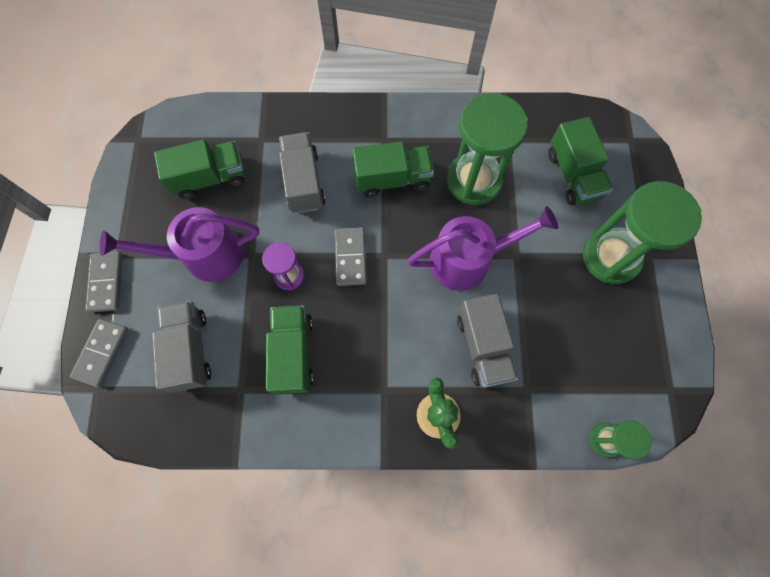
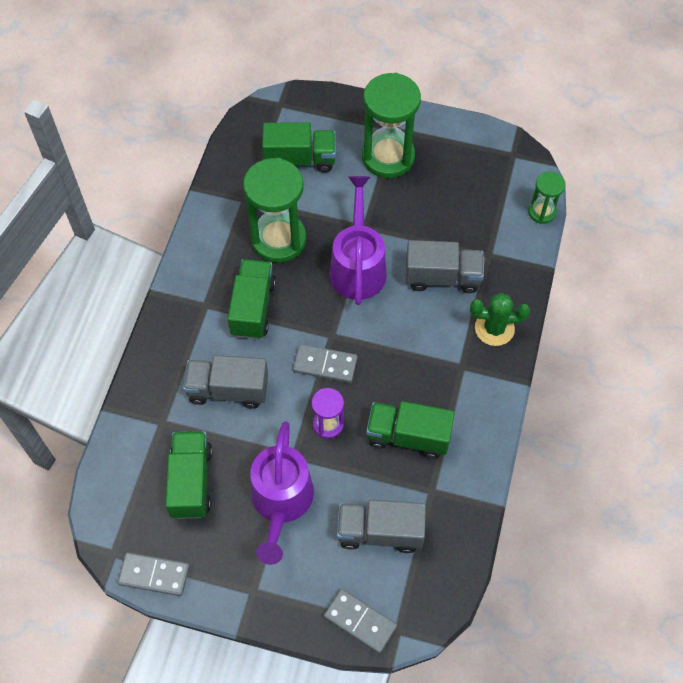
camera: 75 degrees left, 10 degrees down
(106, 282) = (282, 608): grey domino -> grey domino (154, 575)

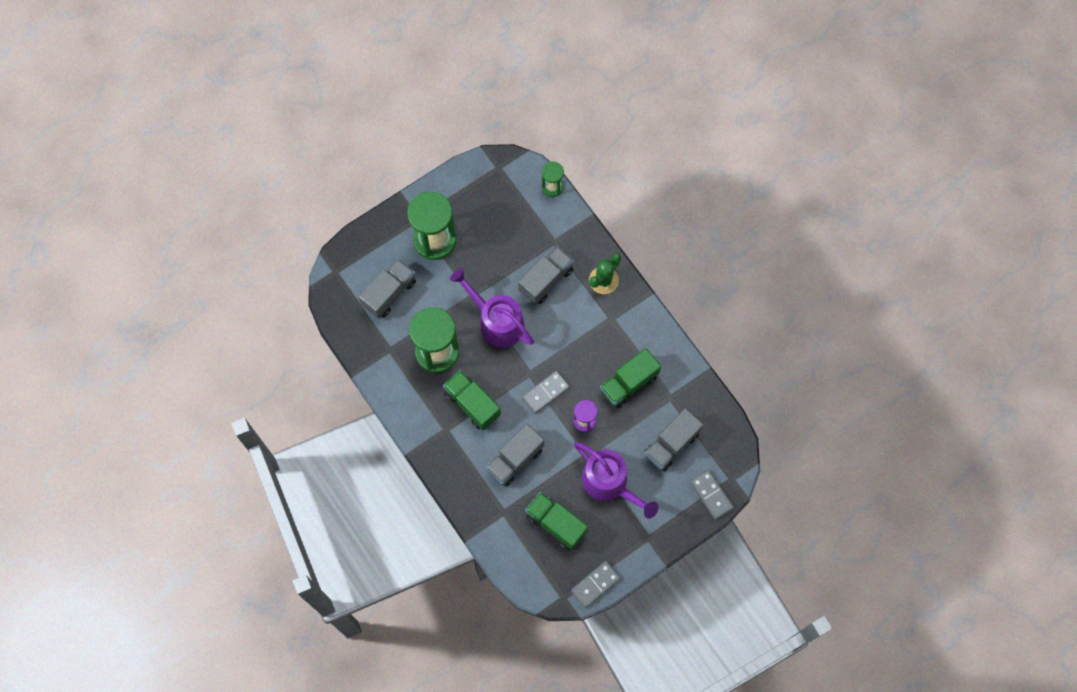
camera: 50 degrees left, 10 degrees up
(300, 159) = (389, 293): green truck -> grey truck
(360, 621) = (711, 495): grey domino -> grey domino turned 75 degrees clockwise

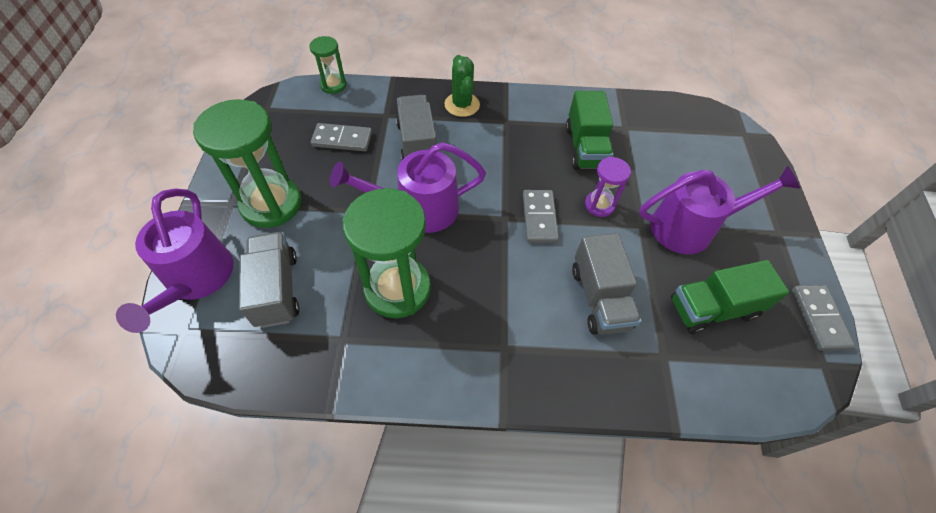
camera: 55 degrees left, 15 degrees down
(363, 250) = (196, 280): none -> purple watering can
(472, 404) = (494, 296): green truck -> none
(671, 444) = (677, 154): grey truck -> none
(711, 495) = (753, 157): grey domino -> grey domino (342, 139)

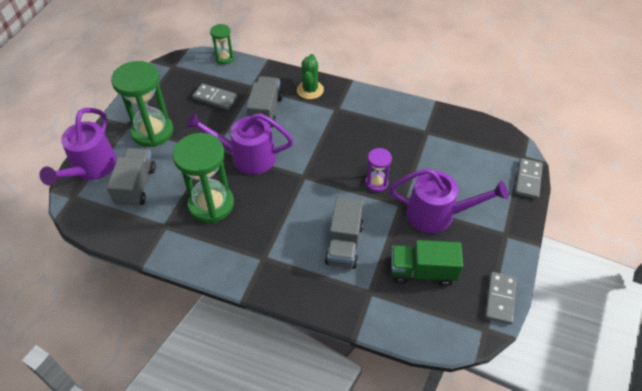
camera: 20 degrees right, 5 degrees down
(539, 218) = (328, 182): grey domino -> grey domino (528, 180)
(585, 147) = (387, 140): green truck -> none

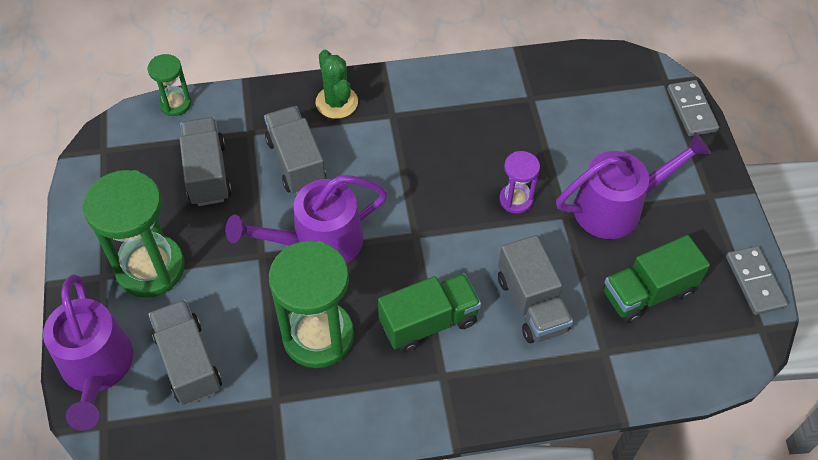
camera: 30 degrees left, 5 degrees up
(215, 98) = (207, 173): grey domino -> grey truck
(277, 225) = (428, 322): none -> green truck

